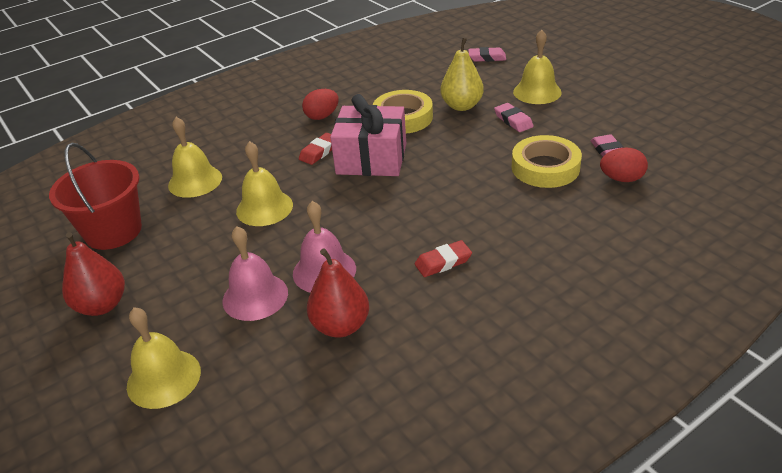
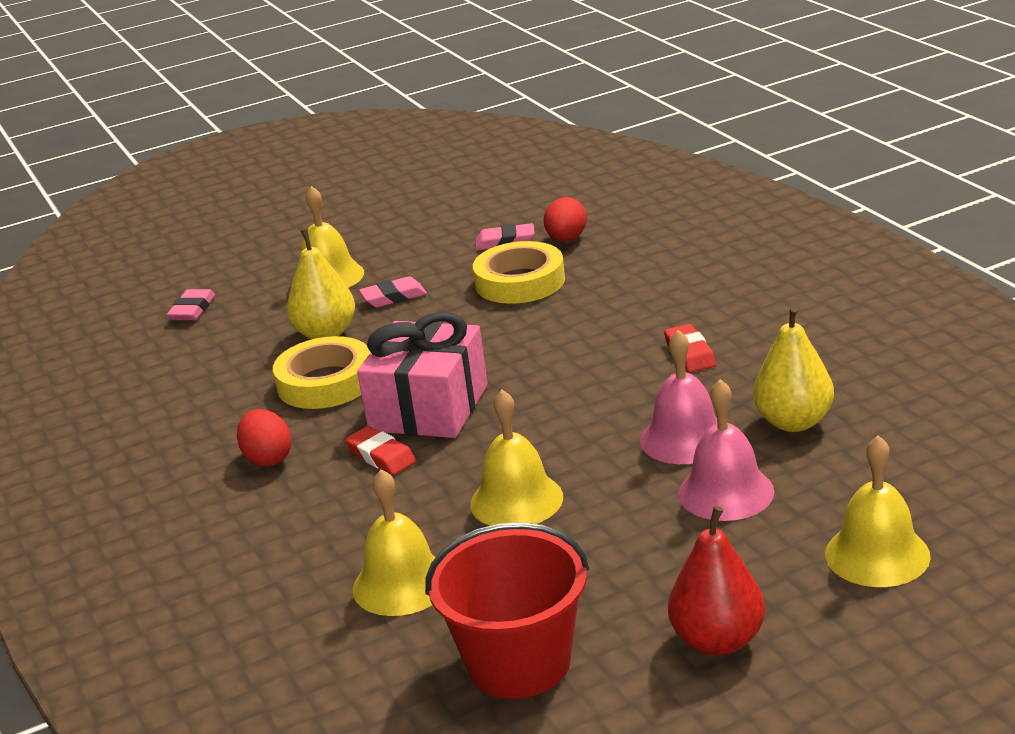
camera: 80 degrees left, 10 degrees down
(341, 326) = (794, 422): red pear -> yellow pear

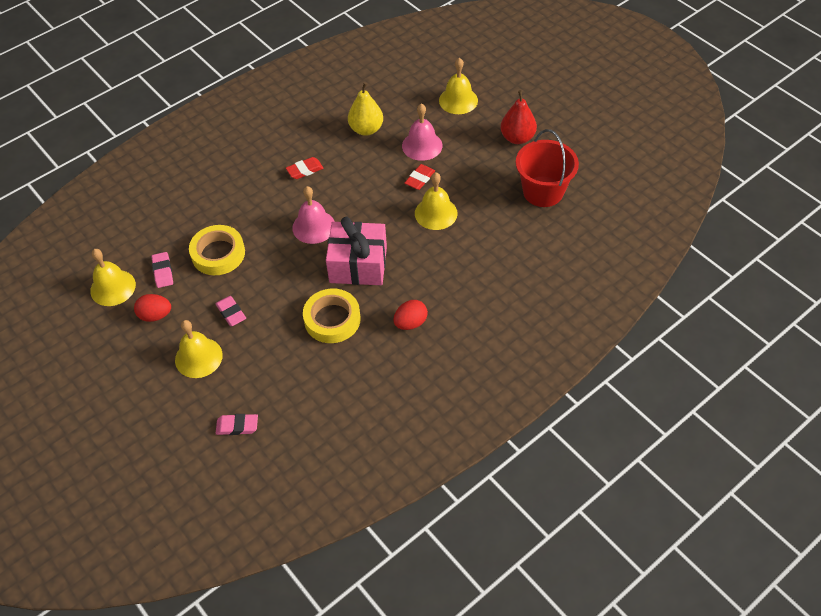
camera: 105 degrees left, 25 degrees up
(326, 333) = (275, 336): yellow pear -> none
(381, 456) = (404, 273): red eraser -> red eraser (420, 179)
(402, 583) = (502, 240): yellow bell -> yellow bell (113, 287)
(566, 239) = (165, 241): red egg -> red egg (155, 315)
(685, 438) = (381, 163): pink bell -> pink bell (313, 226)

